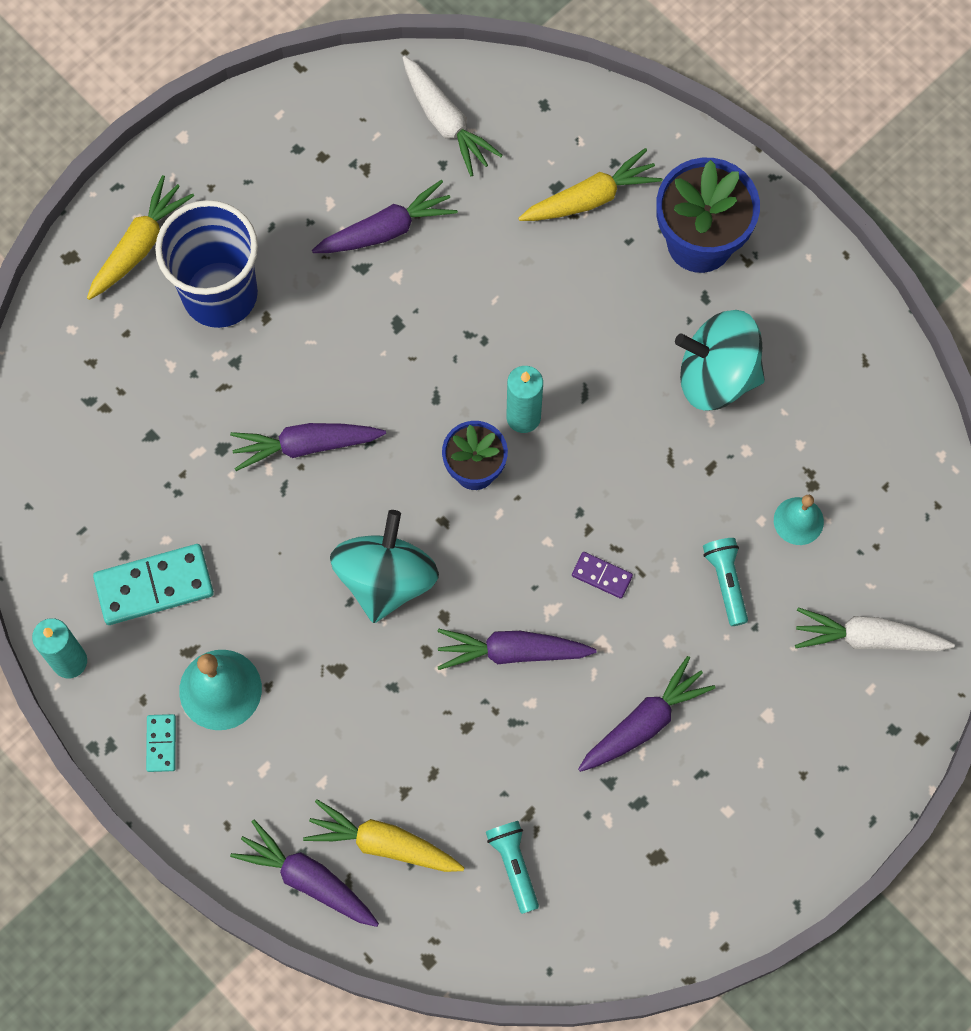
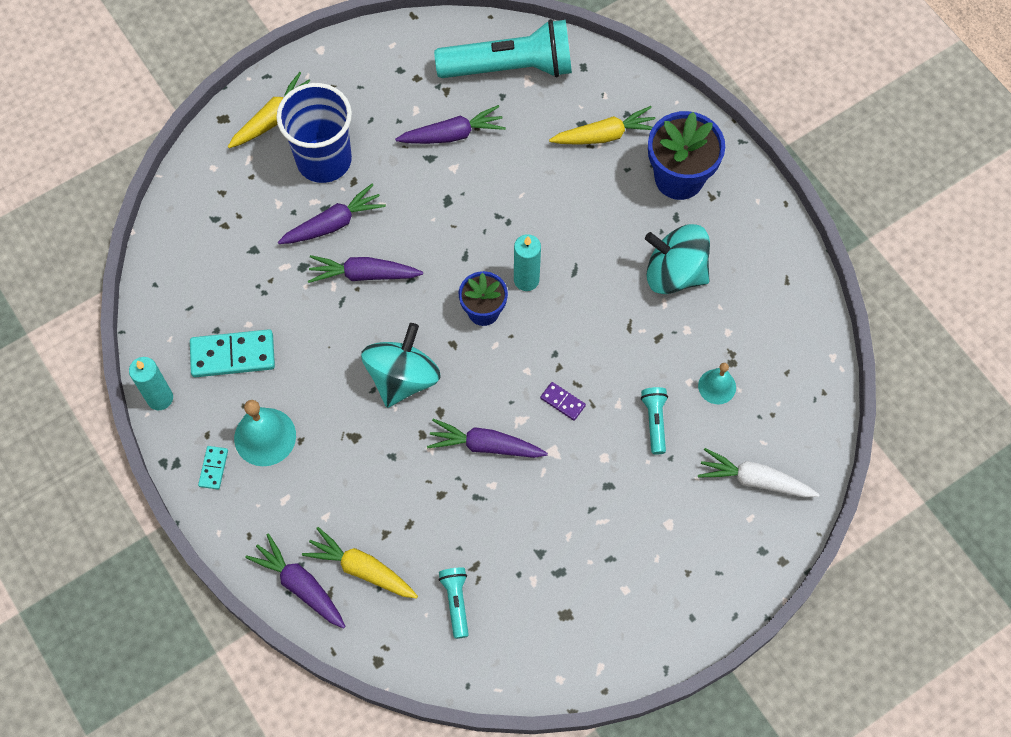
camera: 10 degrees right, 5 degrees down
(446, 122) = (510, 68): white carrot -> turquoise flashlight
(644, 722) = (574, 513): purple carrot -> purple carrot (333, 223)

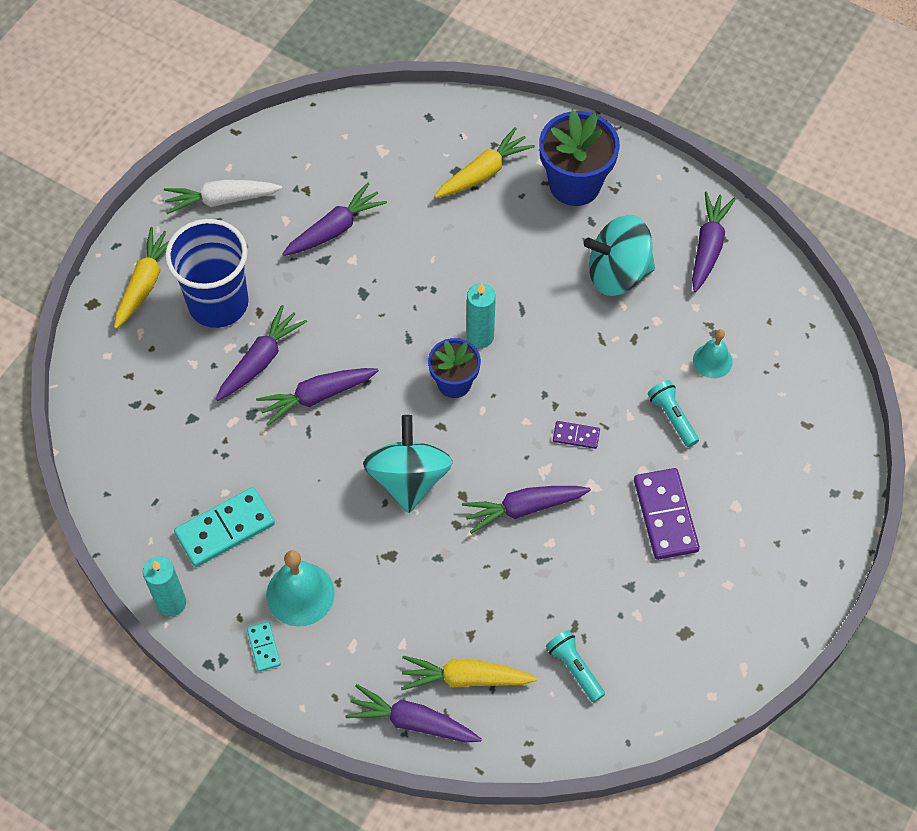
camera: 25 degrees left, 5 degrees down
(510, 68) = (358, 145): turquoise flashlight -> none
(602, 505) = (665, 515): none -> purple domino
(754, 480) = (792, 431): white carrot -> white carrot (221, 200)
(768, 282) = (708, 246): none -> purple carrot

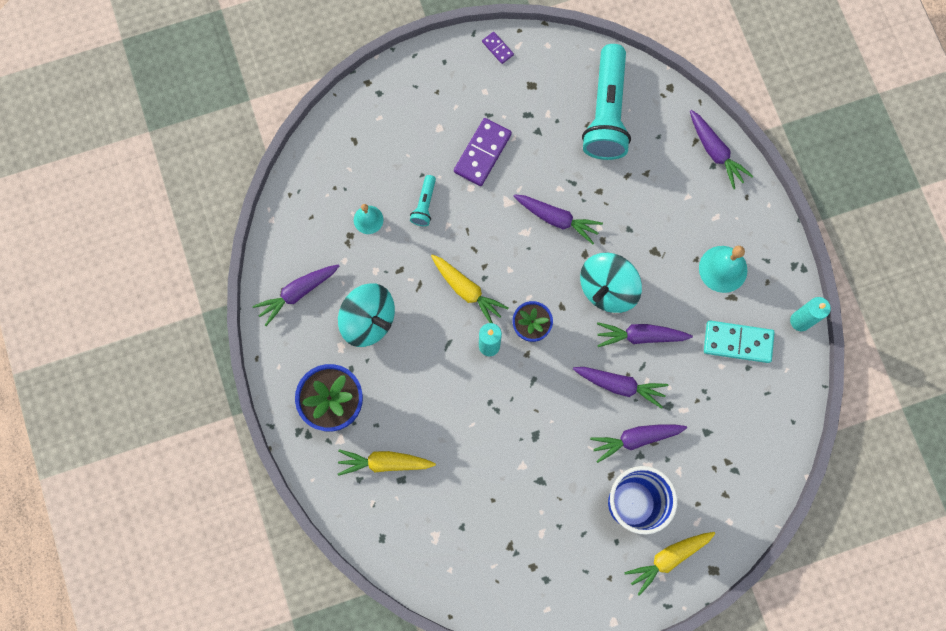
camera: 140 degrees left, 15 degrees up
(221, 200) = (571, 585): white carrot -> none
(264, 647) = (766, 254): turquoise domino -> none
(335, 229) = (515, 499): purple carrot -> purple carrot (640, 336)
(465, 678) = (668, 152): yellow carrot -> yellow carrot (467, 290)
(575, 668) = (606, 113): turquoise flashlight -> turquoise flashlight, size x2.28
(576, 436) = (489, 238): purple domino -> purple domino (497, 48)

